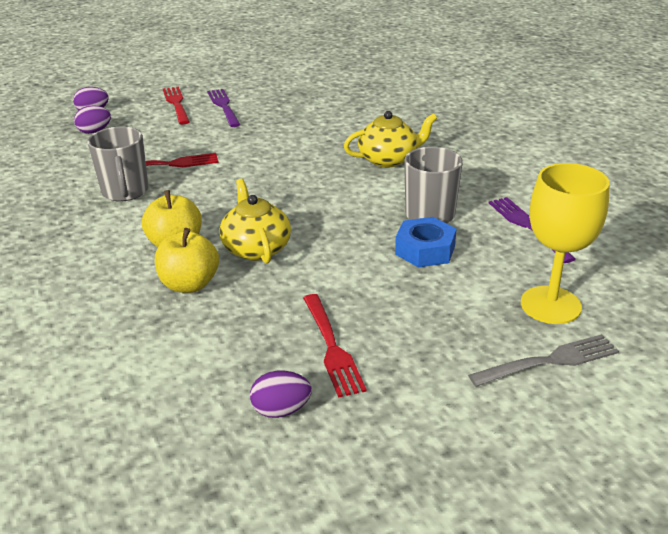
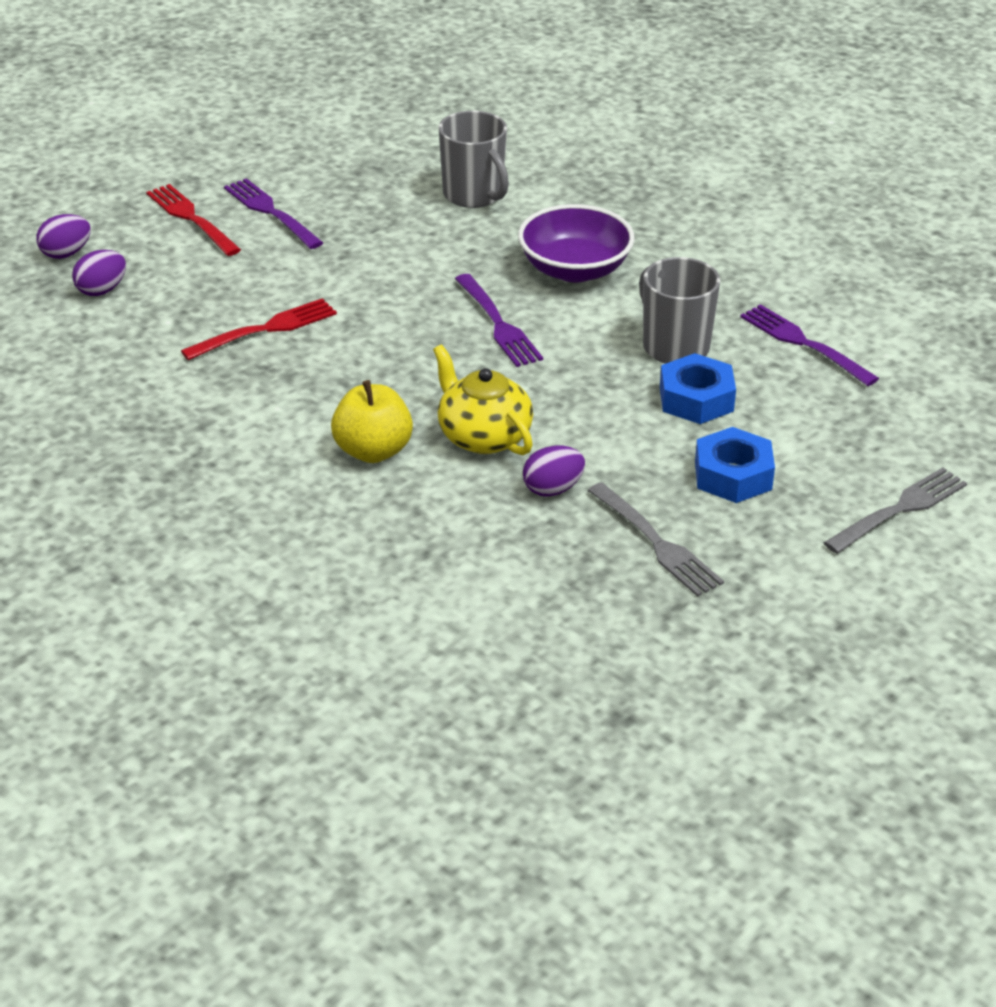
camera: 20 degrees left, 5 degrees up
(125, 192) = (238, 385): grey mug -> grey mug (474, 195)
(189, 284) = (432, 501): yellow apple -> none
(281, 410) = (644, 623): purple egg -> purple egg (553, 489)
(316, 183) = (498, 324): none -> purple fork
(332, 347) = (656, 543): red fork -> grey fork
(388, 159) = (574, 269): yellow teapot -> purple bowl
(422, 308) = (733, 475): none -> blue nut
(550, 305) = (874, 443): yellow goblet -> none

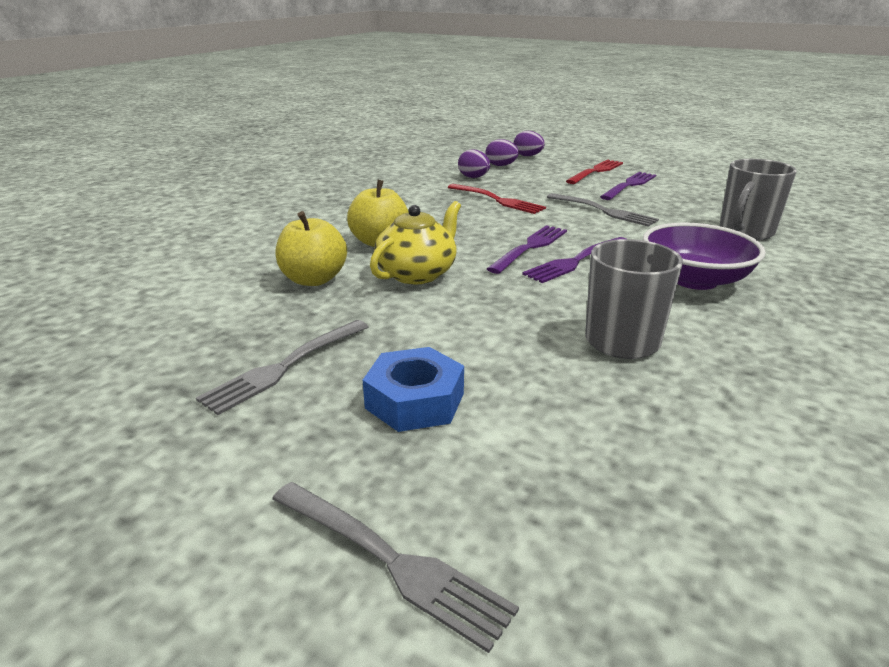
camera: 75 degrees right, 10 degrees down
(357, 261) = (603, 211): none -> grey fork
(465, 513) = (313, 279): none -> yellow apple
(553, 489) = (356, 308): purple egg -> purple egg (473, 177)
(696, 399) = (541, 363): blue nut -> none
(804, 343) = (721, 426): purple fork -> purple fork (530, 247)

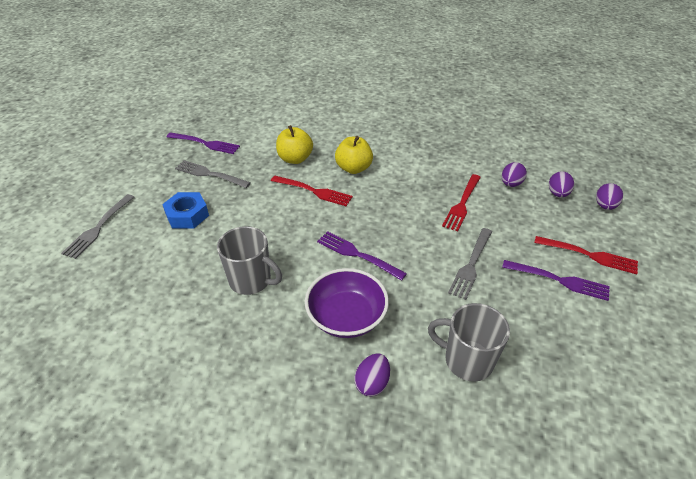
camera: 75 degrees right, 15 degrees up
(417, 274) = (314, 191): yellow teapot -> red fork
(530, 247) = (372, 231): purple fork -> purple fork (205, 143)
(797, 278) = (372, 383): none -> purple egg

